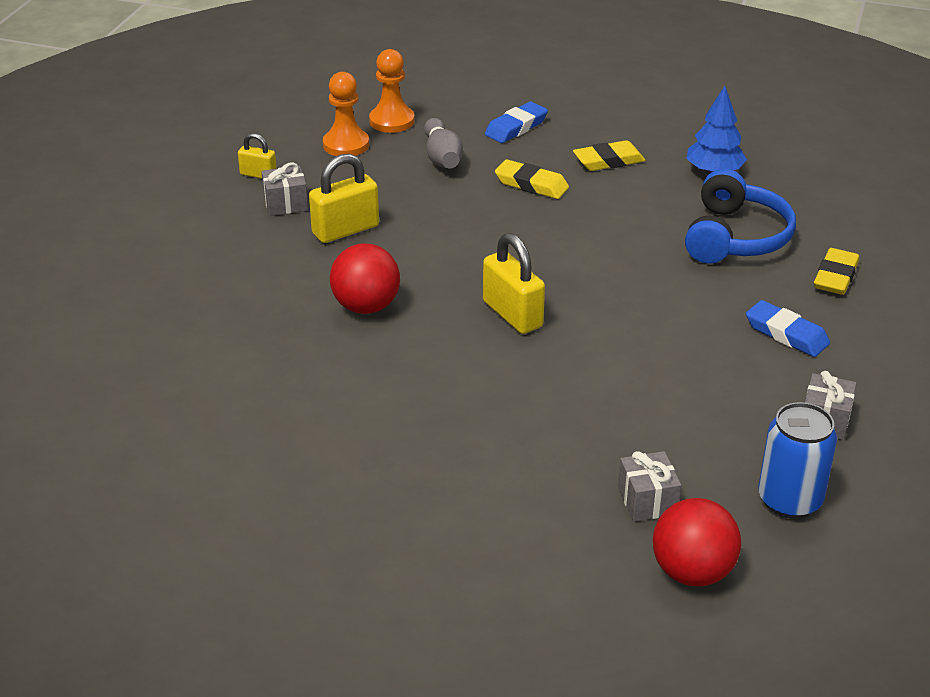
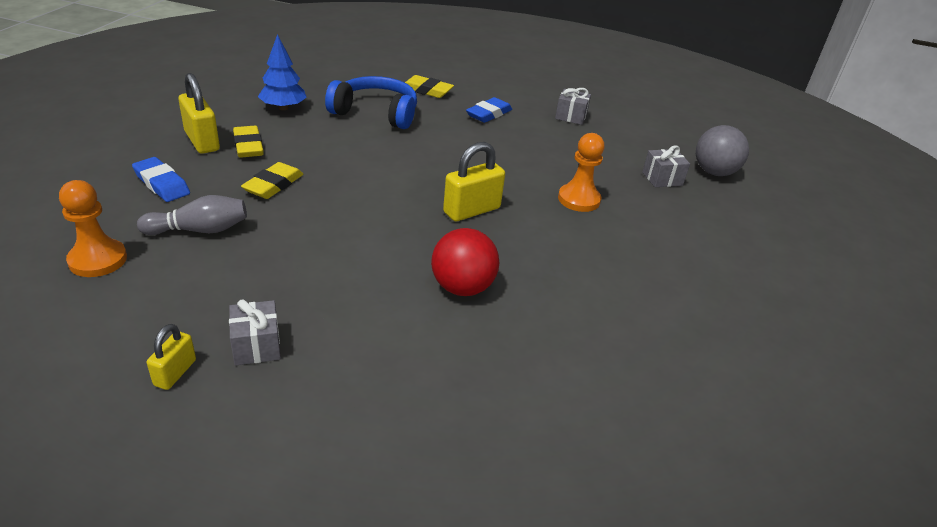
camera: 95 degrees left, 0 degrees up
(345, 230) = (325, 299): yellow padlock -> yellow padlock (202, 141)
(346, 145) = (136, 296): orange pawn -> orange pawn (579, 199)
(692, 572) = (714, 172): red ball -> grey ball
(789, 500) = (642, 136): blue can -> none

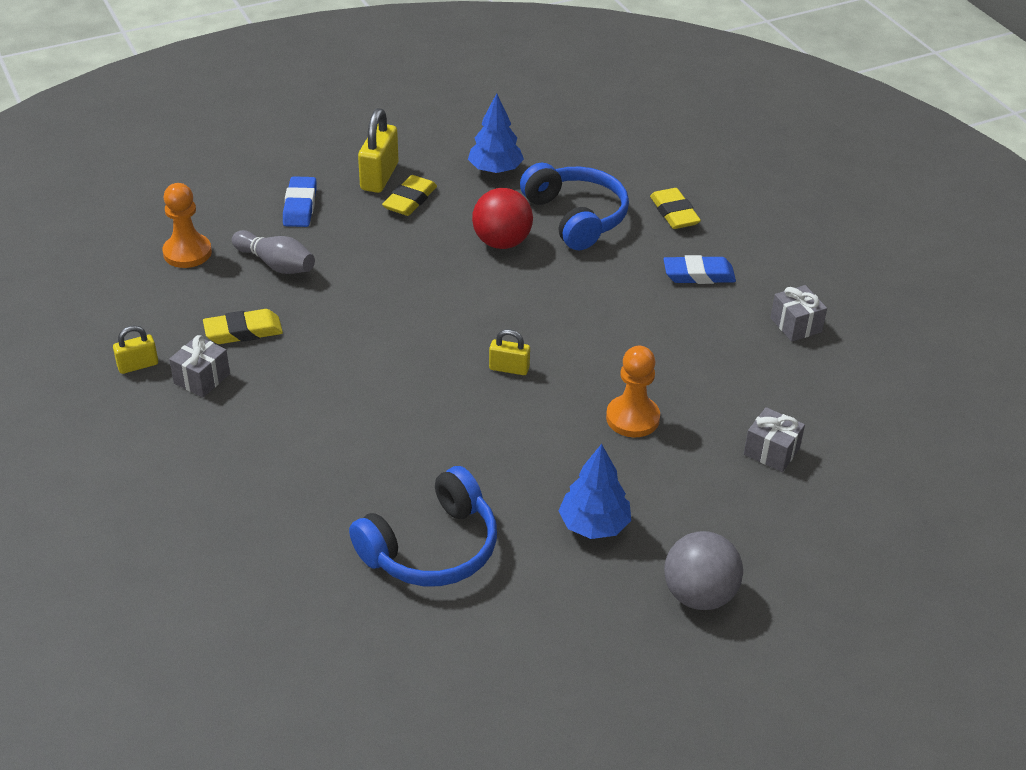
camera: 50 degrees right, 5 degrees up
(273, 185) = (379, 251): yellow eraser -> yellow eraser (243, 331)
(462, 287) = (394, 428): red ball -> red ball (502, 242)
(472, 210) = (509, 368): yellow padlock -> yellow padlock, size x0.58
(608, 346) = (432, 548): none -> blue headphones
(659, 268) = (594, 525): none -> blue tree
(714, 172) = (855, 482): grey ball -> grey ball (699, 595)

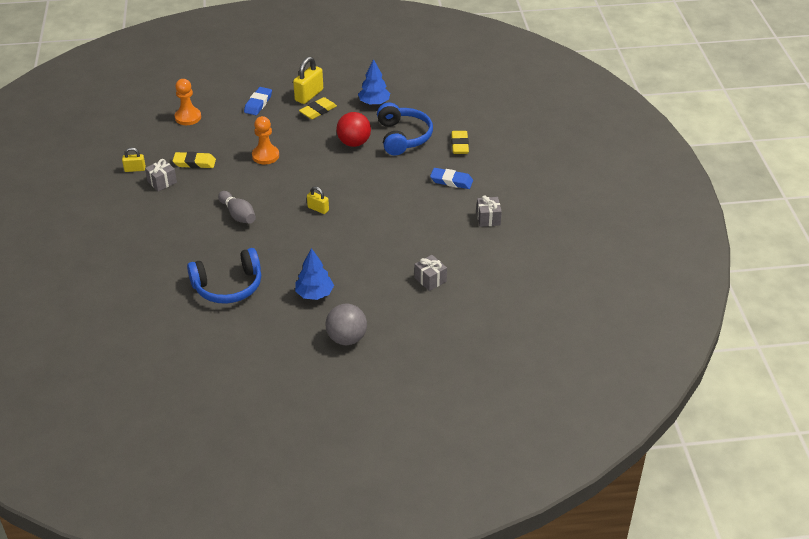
camera: 20 degrees right, 0 degrees up
(276, 264) = (229, 132): grey bowling pin -> grey bowling pin (238, 215)
(632, 418) = (367, 247): orange pawn -> orange pawn (265, 156)

